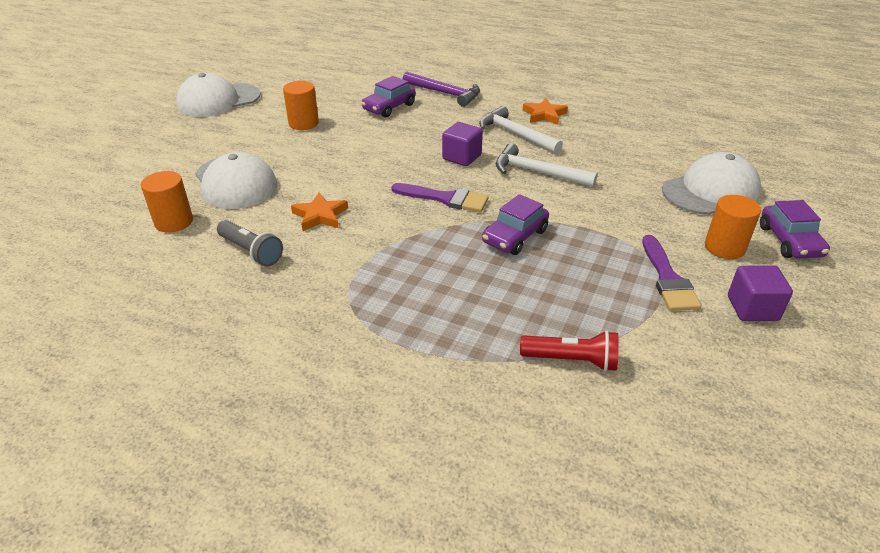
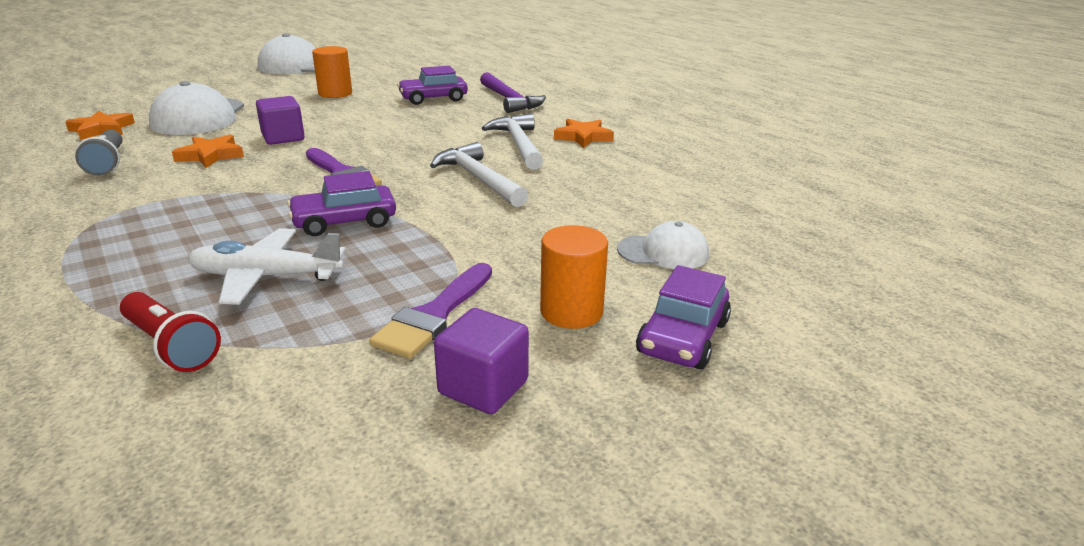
camera: 30 degrees right, 10 degrees down
(174, 222) = (102, 129): orange cylinder -> orange star
(462, 157) = (425, 148): purple cube -> purple cube (283, 138)
(540, 294) = (266, 277): none -> white plane
(710, 191) = (663, 252): white cap -> white cap, size x0.58

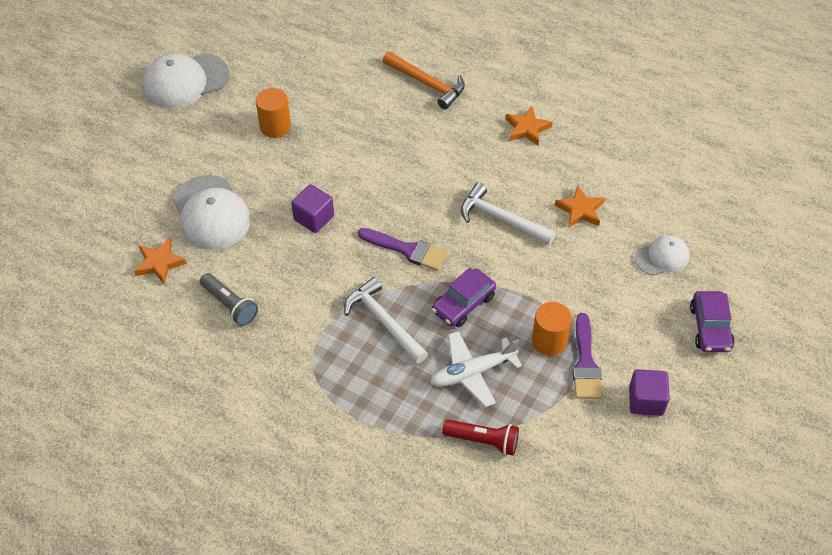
camera: 25 degrees left, 25 degrees up
(211, 155) = (290, 264): orange star -> orange star (580, 210)
(433, 99) = (365, 105): purple car -> none
(509, 100) = (427, 84): purple hammer -> orange hammer
(518, 144) = (490, 159): white hammer -> white hammer (384, 321)
(571, 311) = (648, 331): orange cylinder -> orange cylinder (549, 341)

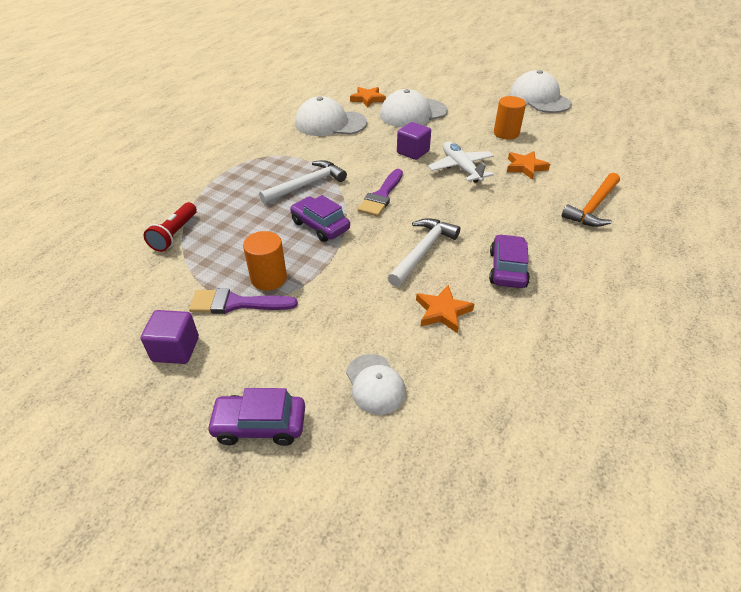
camera: 90 degrees right, 10 degrees down
(230, 305) = (330, 123): grey flashlight -> white cap
(472, 372) = (245, 230): white plane -> white plane (460, 168)
(522, 160) = (507, 269): none -> purple car
(527, 128) = (556, 274): orange star -> orange star (525, 167)

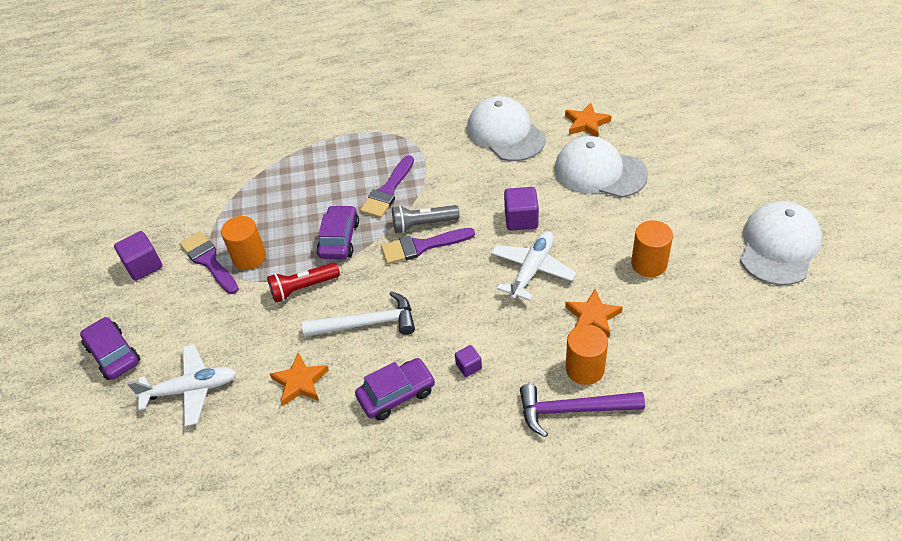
camera: 55 degrees right, 5 degrees up
(175, 234) = (251, 172): red flashlight -> red flashlight (303, 288)
(307, 185) = (388, 191): white hammer -> purple brush
(361, 186) = (423, 224): none -> grey flashlight
(375, 384) = (191, 389): white cap -> white plane
(515, 227) = (468, 366): none -> purple cube
(564, 188) = (585, 369): none -> orange cylinder
(593, 207) = (573, 410): orange hammer -> purple hammer

